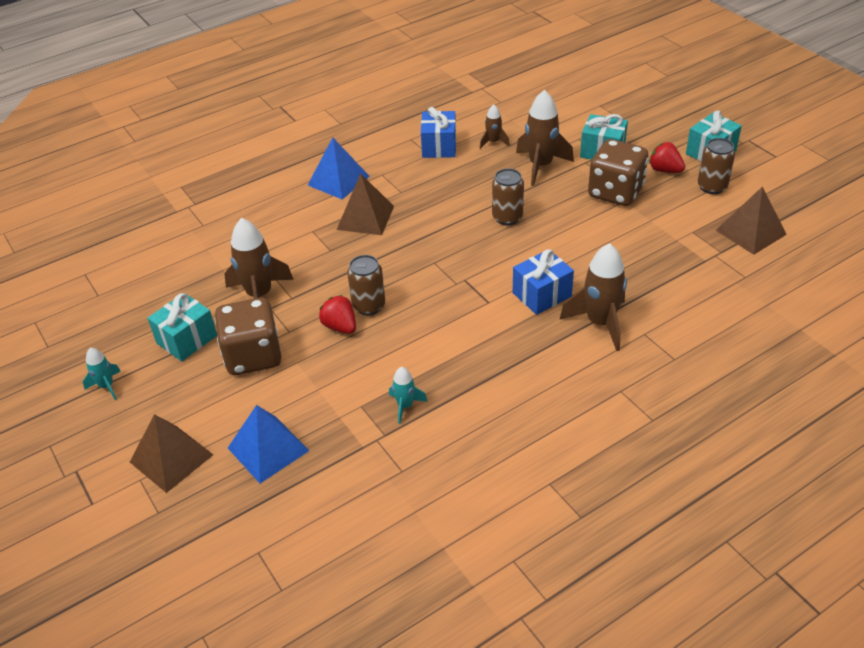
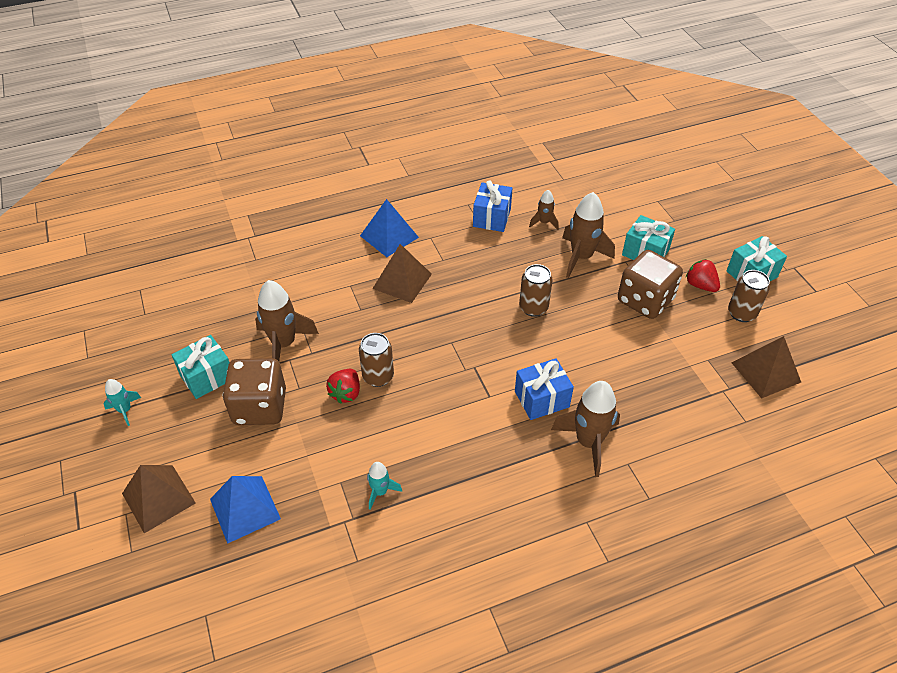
camera: 10 degrees right, 5 degrees up
(340, 326) = (346, 393): red strawberry -> red strawberry turned 135 degrees counterclockwise

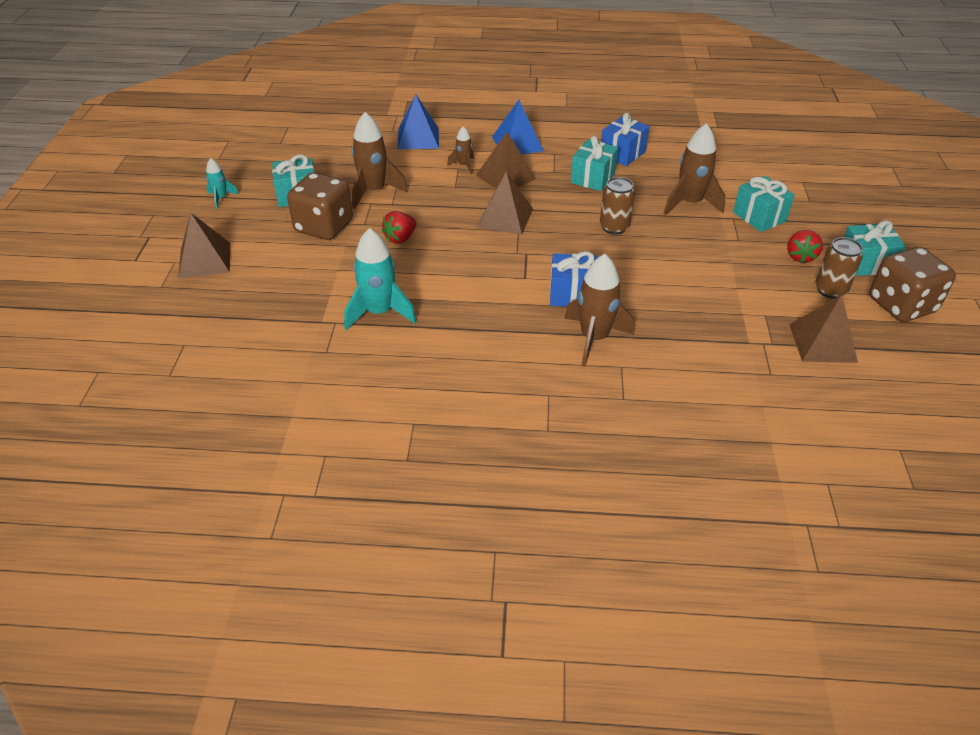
camera: 25 degrees right, 5 degrees down
(245, 508) = (263, 288): blue pyramid -> blue pyramid (418, 138)
(378, 376) = (436, 235): brown can -> none
(380, 492) = (379, 312): turquoise rocket -> turquoise rocket, size x1.90
(430, 331) = (505, 217): none -> brown pyramid
(482, 255) = (593, 178): none -> turquoise gift
(544, 222) = (671, 169): brown rocket -> brown rocket (464, 165)
(645, 300) = (731, 252): brown dice -> brown dice (901, 305)
(700, 285) = (800, 256): red strawberry -> red strawberry turned 150 degrees counterclockwise

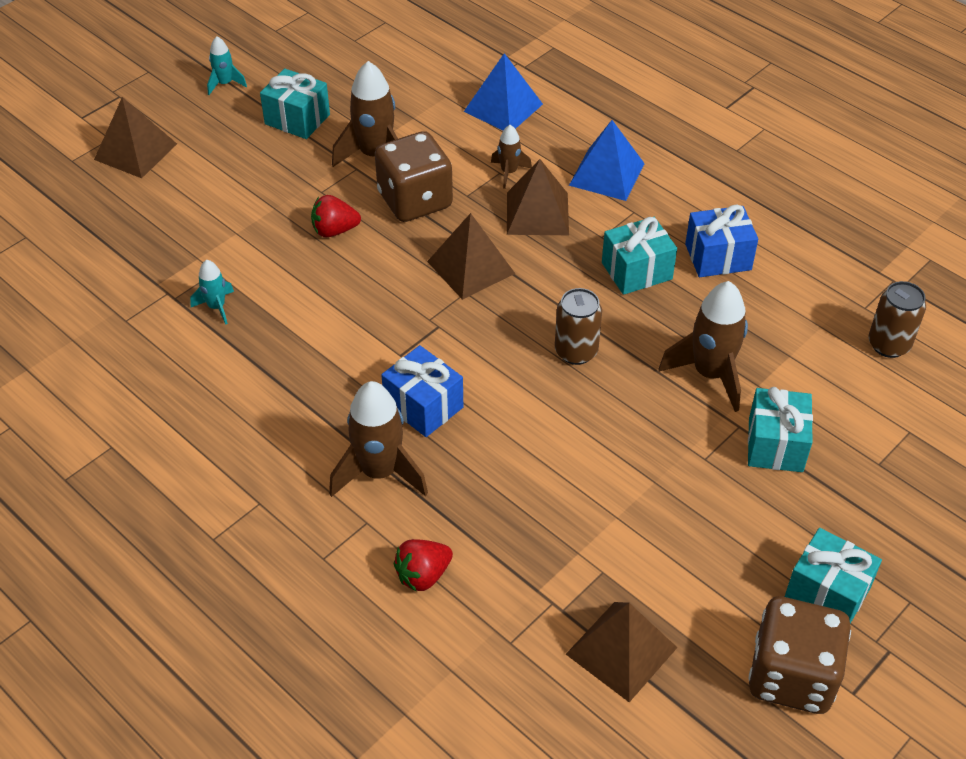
camera: 40 degrees right, 5 degrees up
(324, 227) = (279, 173): brown dice -> brown dice (415, 200)
(379, 312) = (216, 307): turquoise rocket -> turquoise rocket, size x0.52
(800, 256) = (752, 529): red strawberry -> red strawberry (423, 575)
(830, 290) = (727, 596): brown can -> brown can (888, 344)

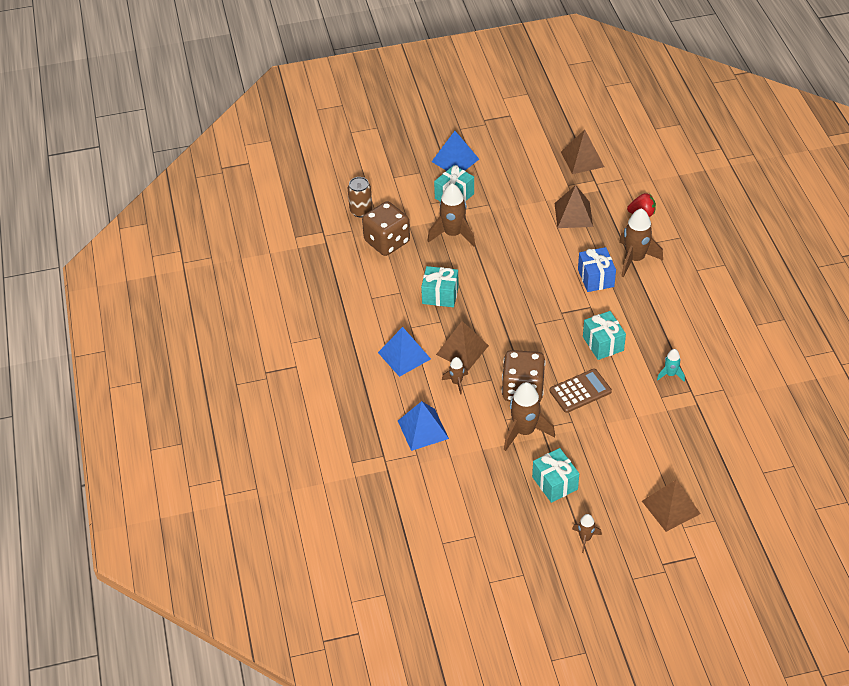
camera: 145 degrees left, 0 degrees up
(225, 84) = (585, 538): turquoise rocket -> brown rocket
(334, 230) = (580, 391): red strawberry -> brown calculator
(471, 267) = (522, 335): brown pyramid -> brown pyramid (573, 215)
(576, 351) = (505, 270): brown can -> none
(718, 257) = (393, 284): blue gift -> none
(791, 676) = (526, 128): brown dice -> brown dice (387, 241)
(827, 592) = (488, 143): turquoise gift -> turquoise gift (603, 343)
(846, 521) = (455, 160): none -> blue pyramid

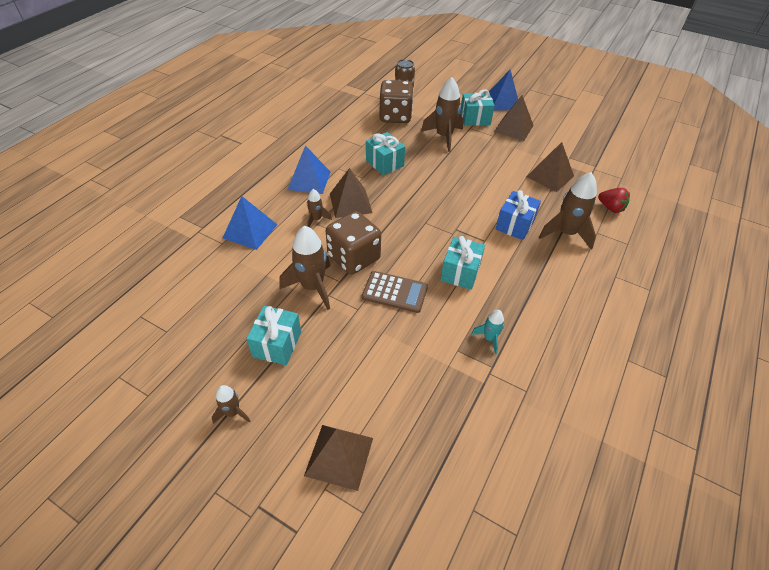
camera: 40 degrees right, 0 degrees up
(582, 159) = (601, 149): brown pyramid -> brown pyramid (513, 128)

